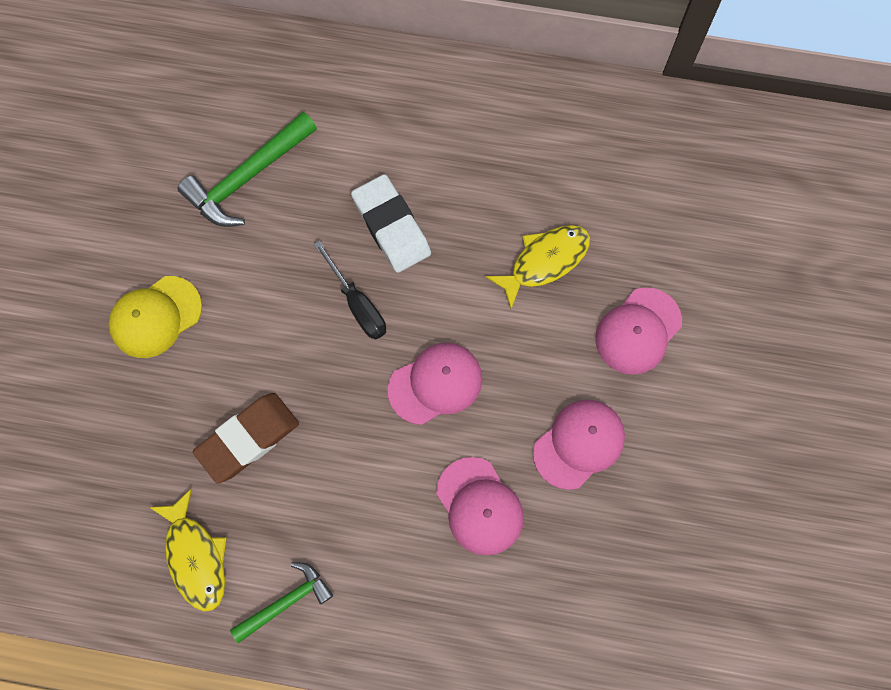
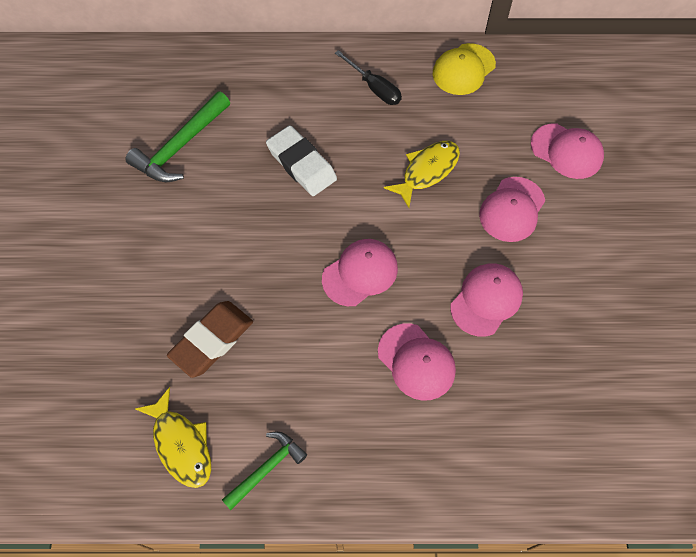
camera: 10 degrees left, 10 degrees down
(155, 317) = (120, 259): yellow cap -> yellow cap (463, 69)
(357, 304) = (285, 224): black screwdriver -> black screwdriver (374, 88)
(726, 262) = (566, 151): none -> pink cap

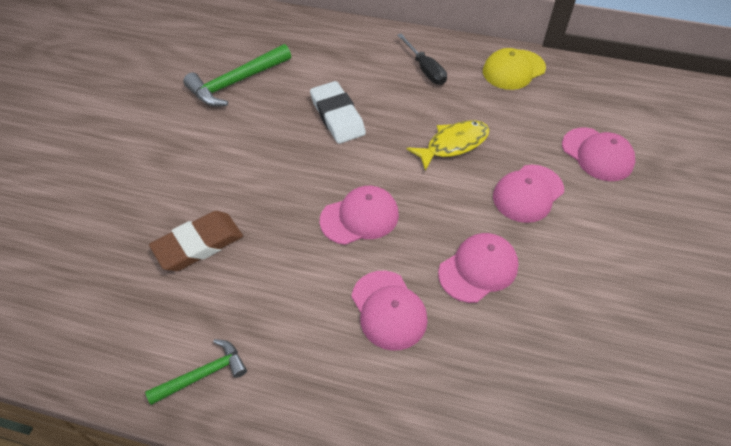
camera: 15 degrees right, 10 degrees down
(181, 444) = (131, 330): yellow fish -> none

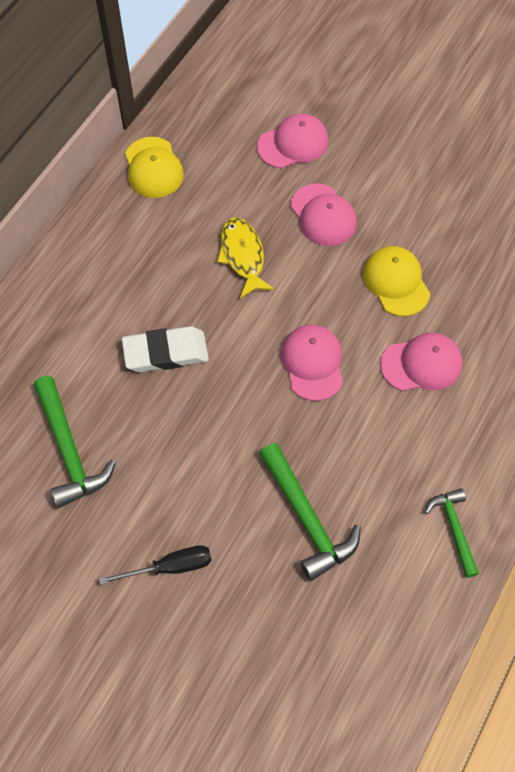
camera: 75 degrees left, 10 degrees up
(198, 244) = (307, 518): brown eraser -> green hammer
(425, 69) = (121, 248): black screwdriver -> black screwdriver (170, 567)
(478, 269) = (396, 282): pink cap -> yellow cap

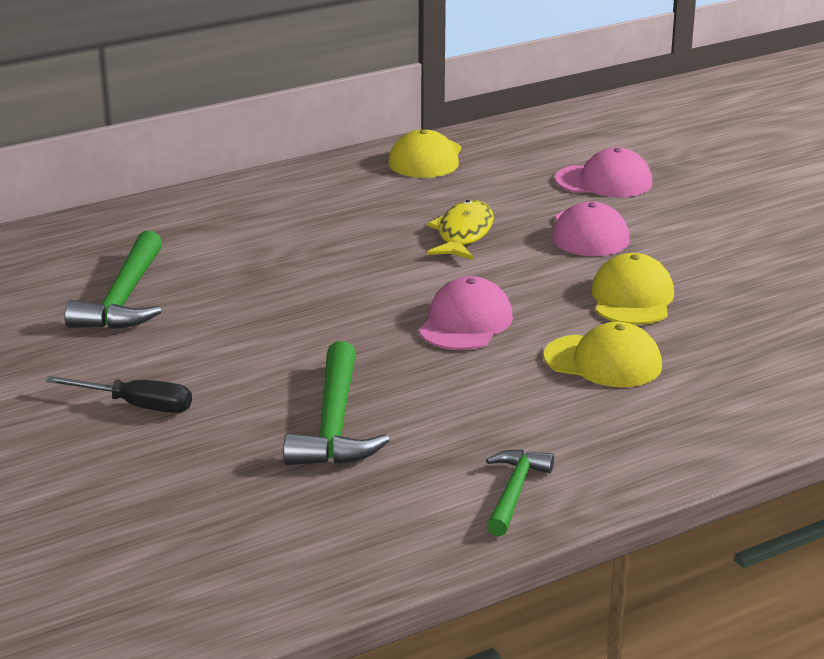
camera: 30 degrees right, 35 degrees down
(166, 353) = (303, 269): white eraser -> none
(421, 364) = (603, 361): pink cap -> yellow cap

